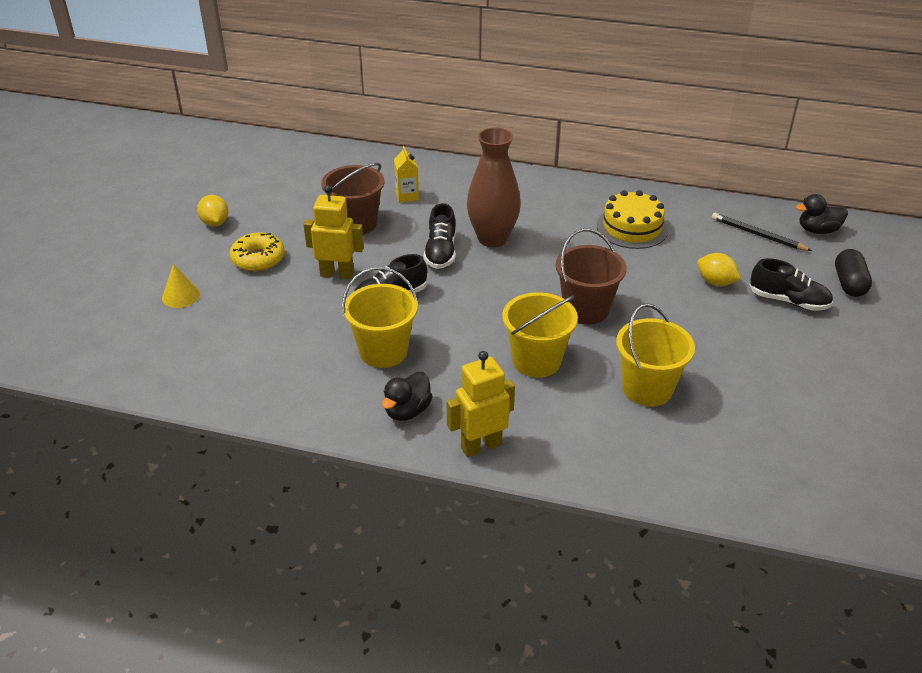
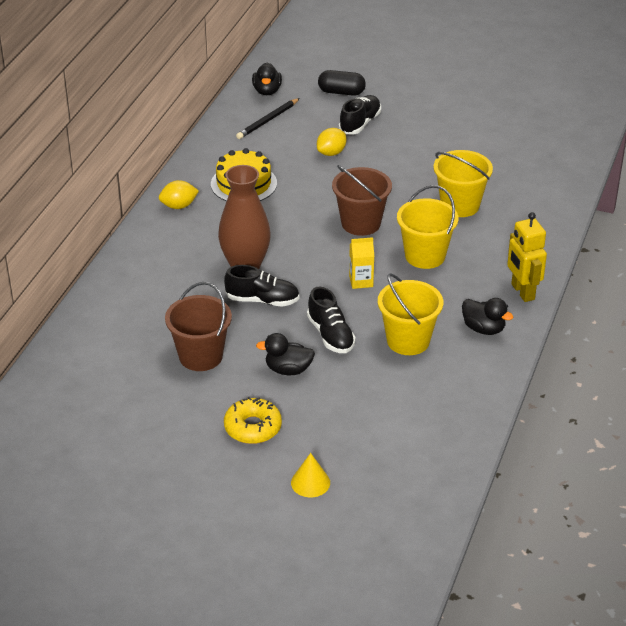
camera: 85 degrees left, 0 degrees up
(215, 223) = (175, 466): yellow lemon -> yellow lemon (179, 206)
(337, 274) = (288, 370): yellow robot -> black duck
(407, 196) = (155, 319): yellow carton -> yellow carton (361, 281)

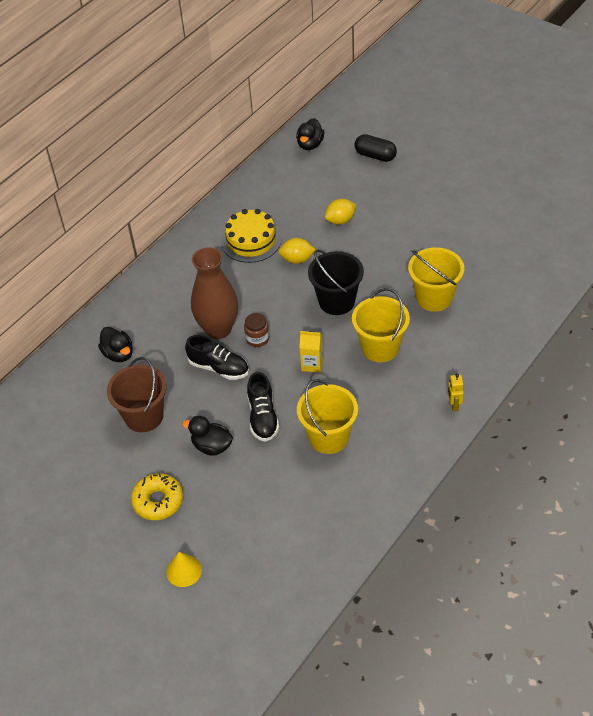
camera: 20 degrees right, 10 degrees up
(179, 206) = (187, 255): yellow lemon -> yellow lemon (297, 259)
(268, 120) = (298, 176): black pencil -> none
(292, 268) = (257, 338): none -> brown jar
(360, 123) = (378, 192): black shoe -> none
(361, 223) = (336, 301): brown bucket -> black bucket
(483, 329) = (402, 438): black duck -> black duck (118, 354)
(522, 292) = (454, 405): yellow robot -> yellow robot, size x0.53

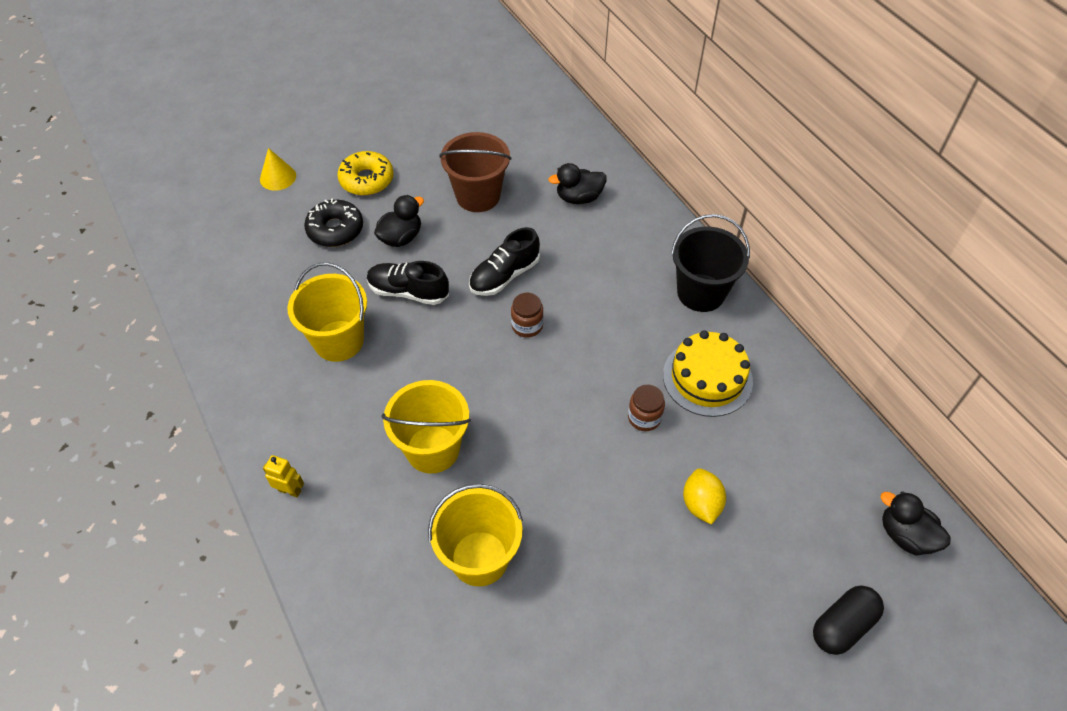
camera: 110 degrees right, 5 degrees up
(218, 329) = (565, 293): brown vase -> none
(224, 494) = (335, 229): none -> black donut
(297, 259) = (644, 417): yellow lemon -> brown jar
(312, 364) = (453, 365): yellow carton -> none
(336, 301) = (541, 433): black bucket -> black bucket (701, 292)

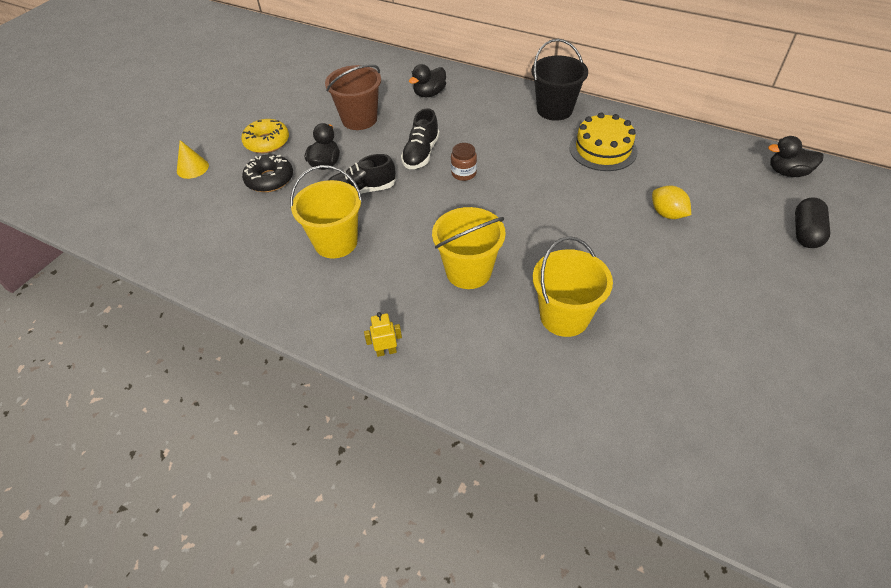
camera: 30 degrees left, 5 degrees down
(644, 417) = (587, 187): brown jar -> none

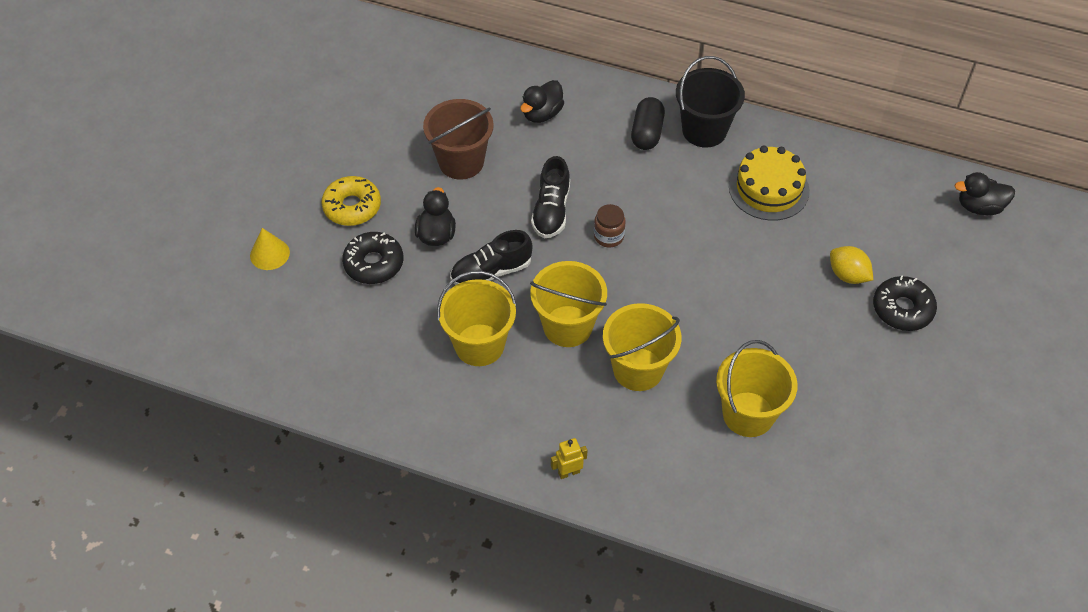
camera: 10 degrees left, 5 degrees up
(414, 234) = (567, 326): none -> yellow bucket
(717, 243) = (902, 309): none -> black donut
(805, 232) = (995, 287): black capsule -> black capsule (647, 133)

